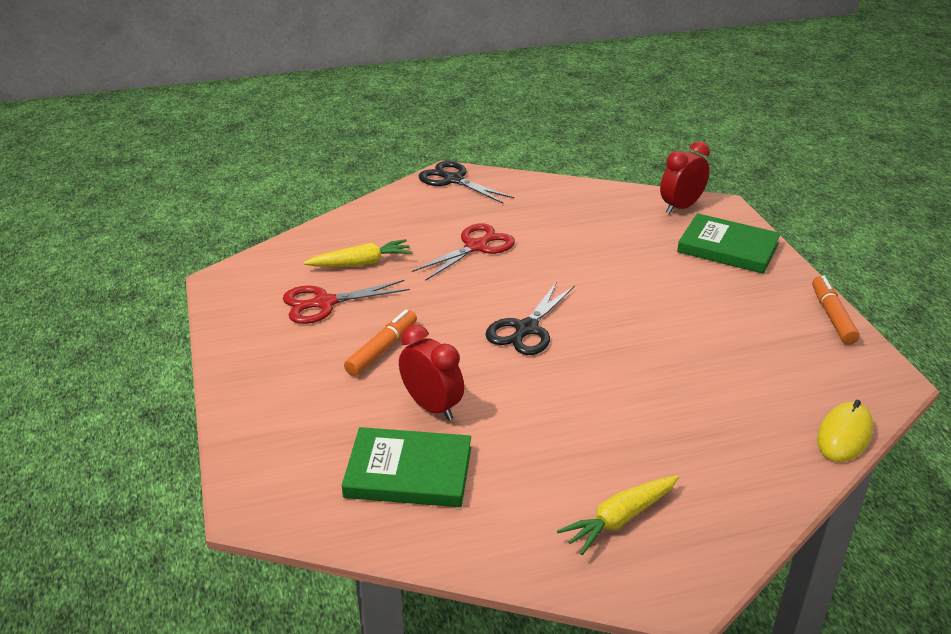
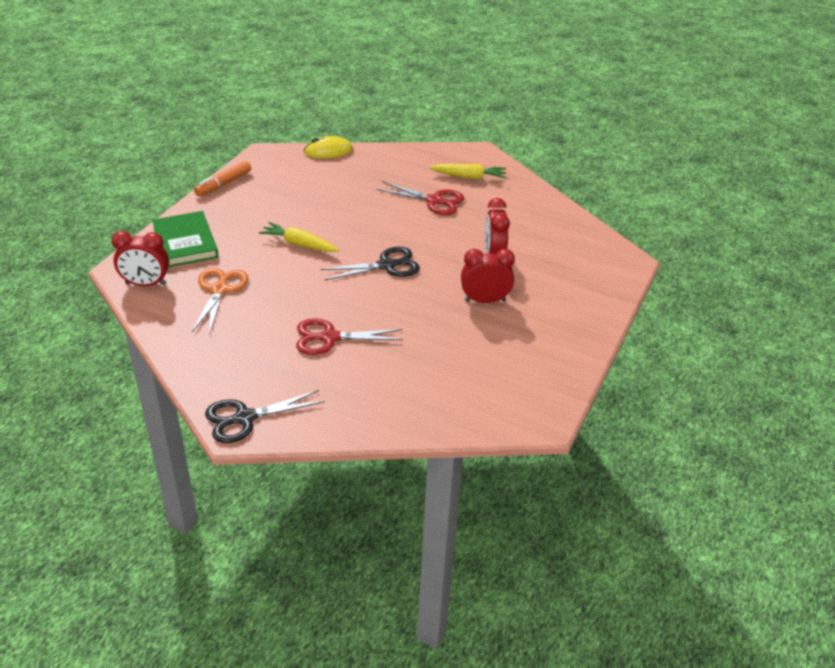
camera: 140 degrees left, 5 degrees up
(324, 303) = (487, 354): red scissors -> red scissors (434, 201)
(361, 263) = (426, 373): yellow carrot -> yellow carrot (299, 244)
(382, 349) = (485, 300): orange marker -> red clock
(408, 472) = (539, 236): green book -> none
(453, 180) = (244, 418): black scissors -> black scissors turned 75 degrees clockwise
(622, 232) = (220, 290): none -> orange scissors

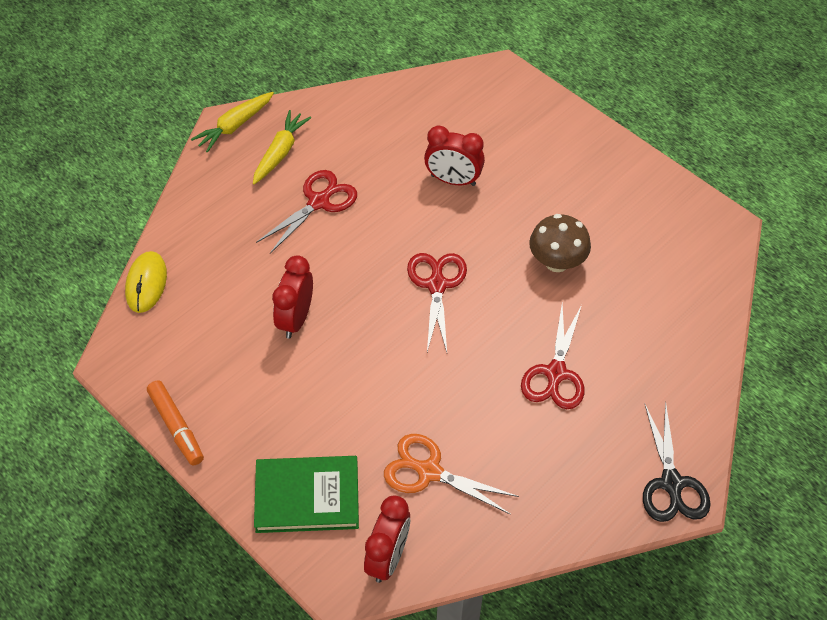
camera: 70 degrees left, 15 degrees up
(299, 244) = (360, 365): yellow carrot -> yellow carrot (234, 126)
(387, 265) = (437, 284): black scissors -> red scissors
(442, 322) = (557, 262): none -> brown mushroom
(485, 300) = (531, 213): red clock -> red clock (296, 319)

